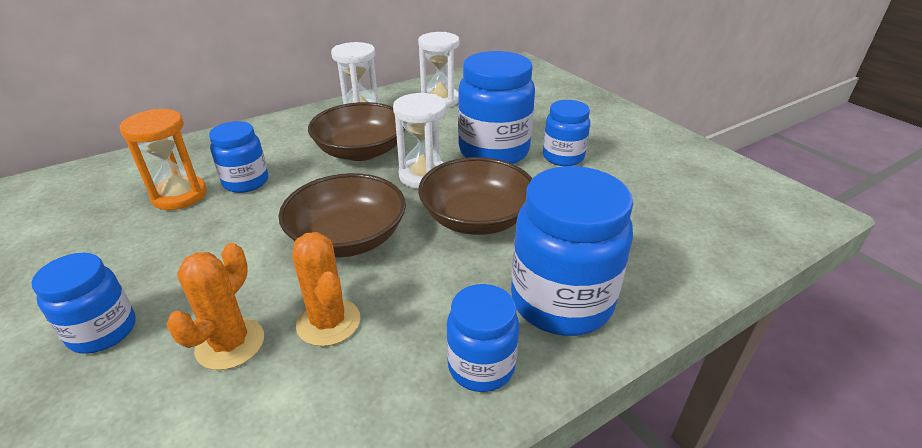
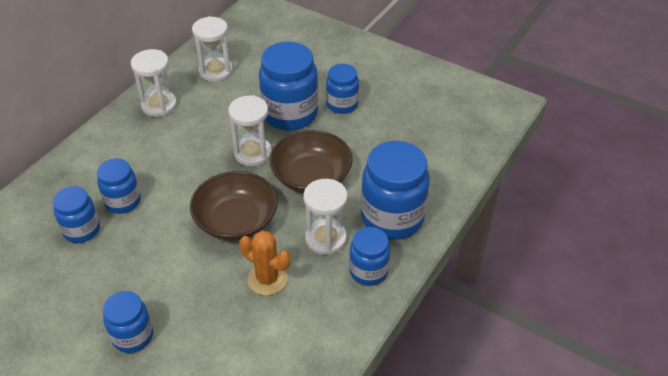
camera: 25 degrees left, 10 degrees up
(179, 195) = (82, 230): orange hourglass -> blue jar
(230, 344) = (219, 313): orange cactus -> none
(361, 151) = (189, 145): brown bowl -> none
(446, 297) = (326, 238): none -> white hourglass

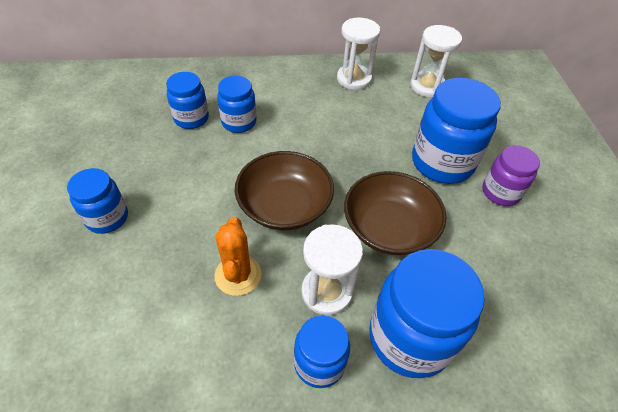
camera: 50 degrees right, 5 degrees up
(253, 153) = (369, 167): white hourglass -> none
(342, 104) = (500, 192): blue jar -> purple jar

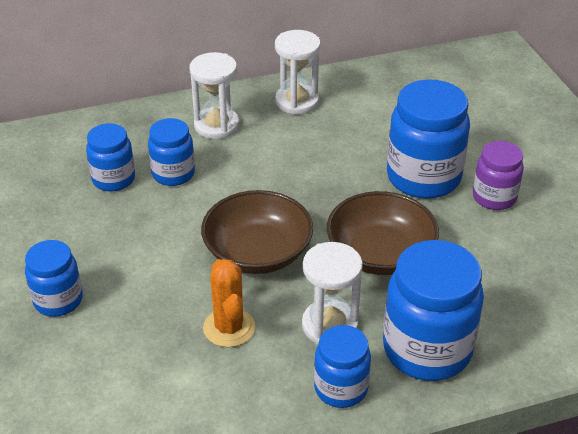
camera: 10 degrees left, 10 degrees down
(427, 86) = (387, 96): white hourglass -> white hourglass (216, 126)

